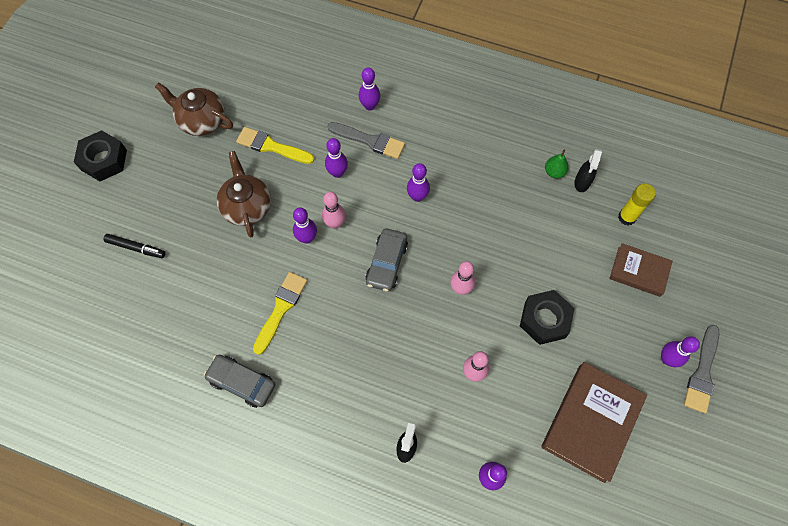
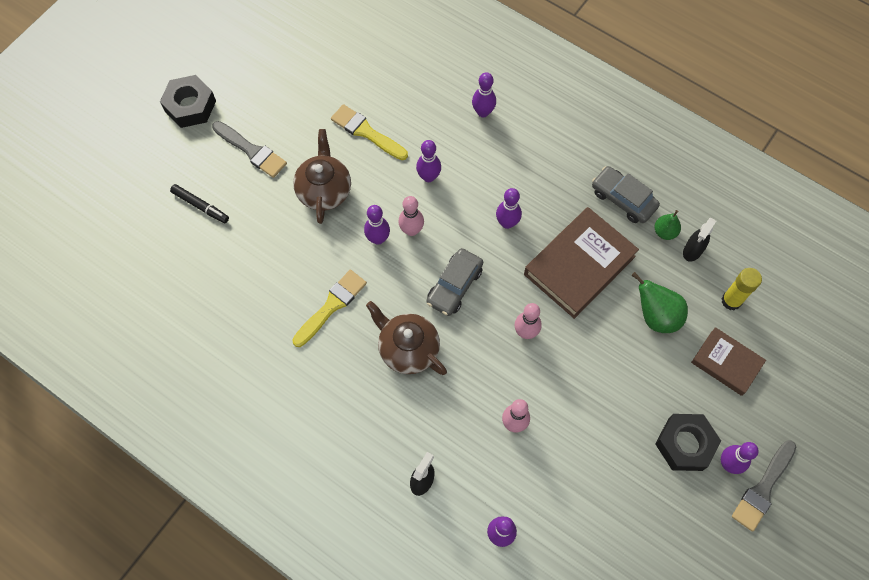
camera: 15 degrees right, 0 degrees up
(201, 120) = (300, 87): brown teapot -> brown teapot (408, 349)
(242, 382) = (272, 371): grey car -> grey car (623, 199)
(369, 141) = (472, 150): grey brush -> grey brush (251, 151)
(544, 320) = (606, 388): black nut -> black nut (685, 444)
(568, 246) = (656, 316): none -> green pear
(591, 422) = (625, 507): brown book -> brown book (579, 265)

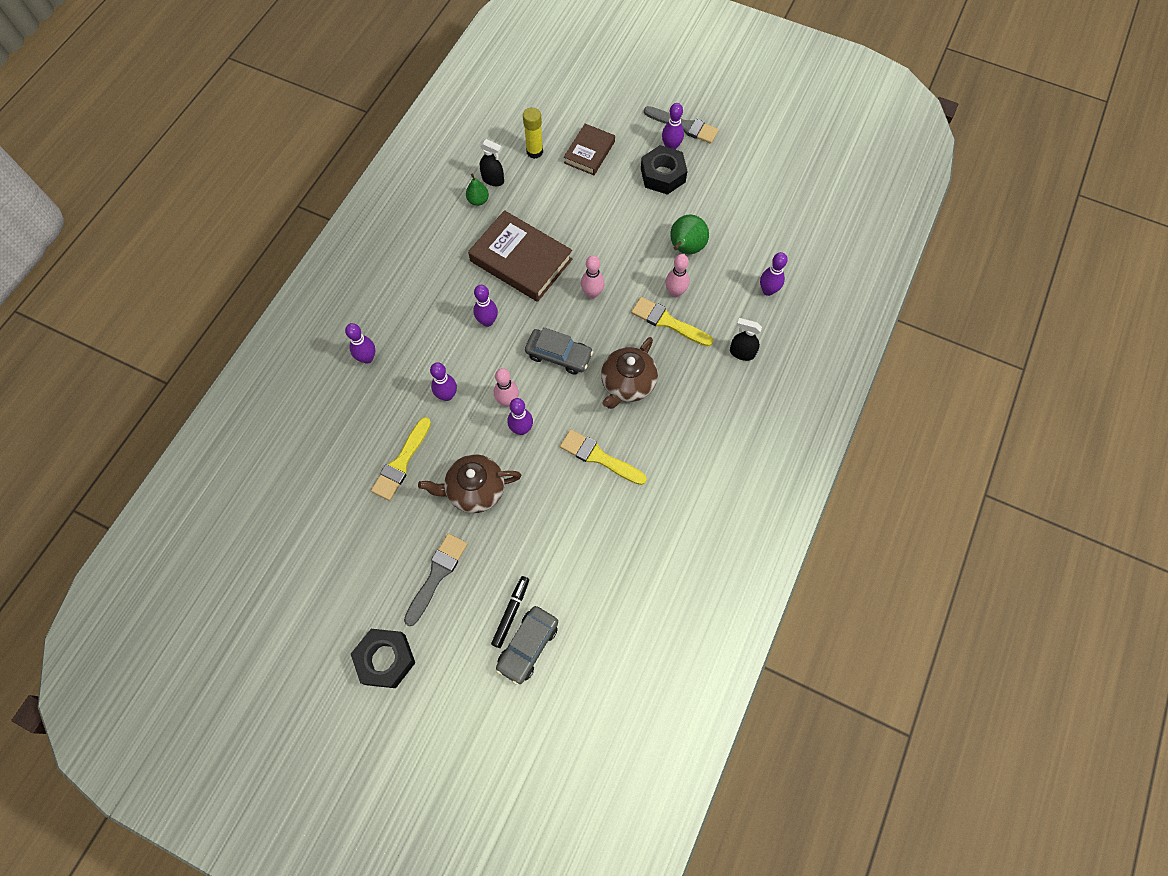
camera: 100 degrees left, 0 degrees up
(476, 407) = (668, 322): none -> yellow brush
(623, 199) = (450, 233): grey car -> grey car (528, 646)
(656, 316) = (558, 201): green pear -> green pear (685, 248)

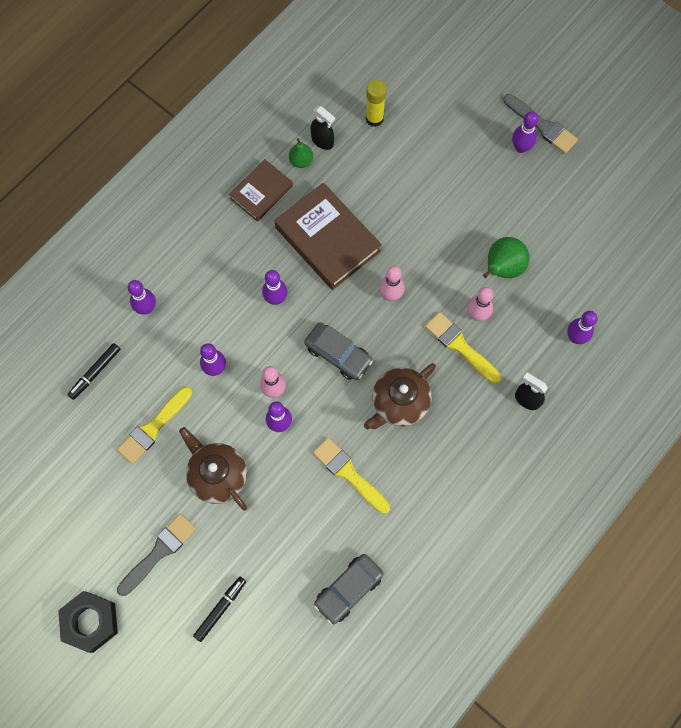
camera: 15 degrees right, 5 degrees up
(332, 427) = (95, 373): none -> black marker
(475, 490) = (217, 475): brown teapot -> brown teapot turned 45 degrees clockwise
(528, 646) = (228, 647): grey car -> grey car (348, 589)
(589, 152) = (432, 133): brown book -> brown book (261, 192)
(663, 175) = (502, 178): black nut -> none

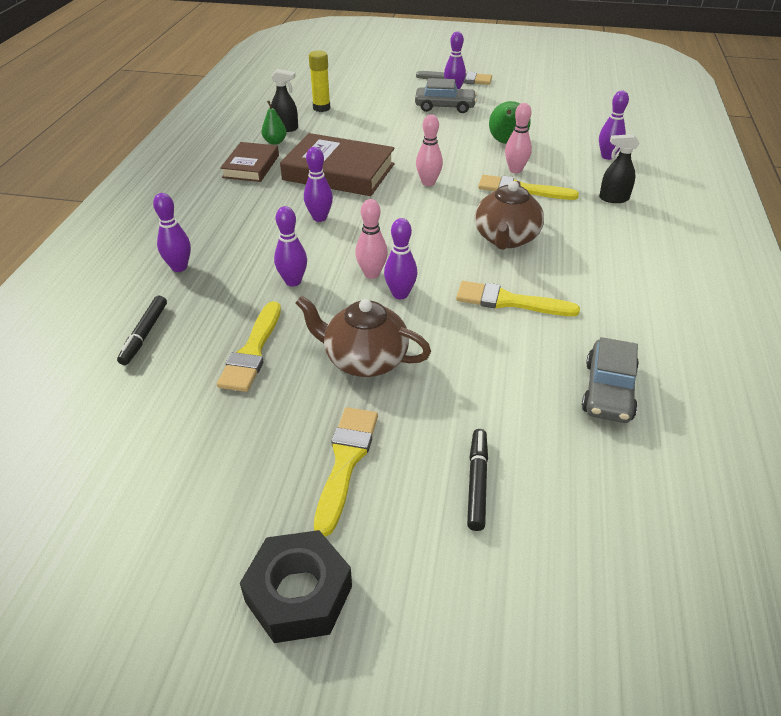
camera: 30 degrees left, 30 degrees down
(159, 552) = (346, 462): grey brush -> yellow brush
(338, 354) = (415, 230): grey car -> grey car (445, 107)

